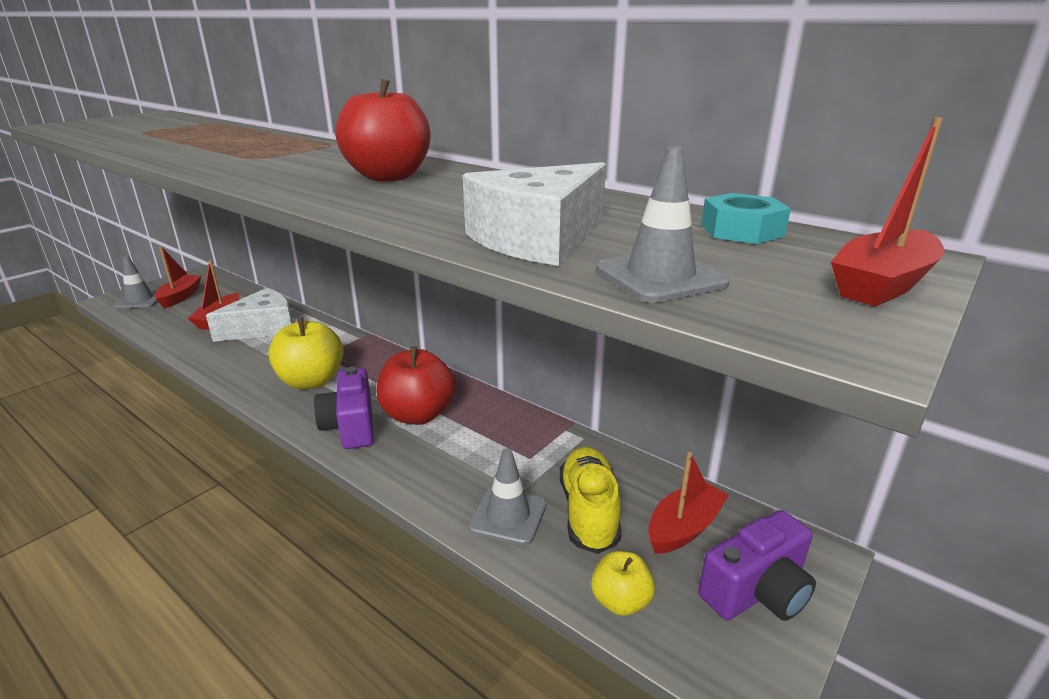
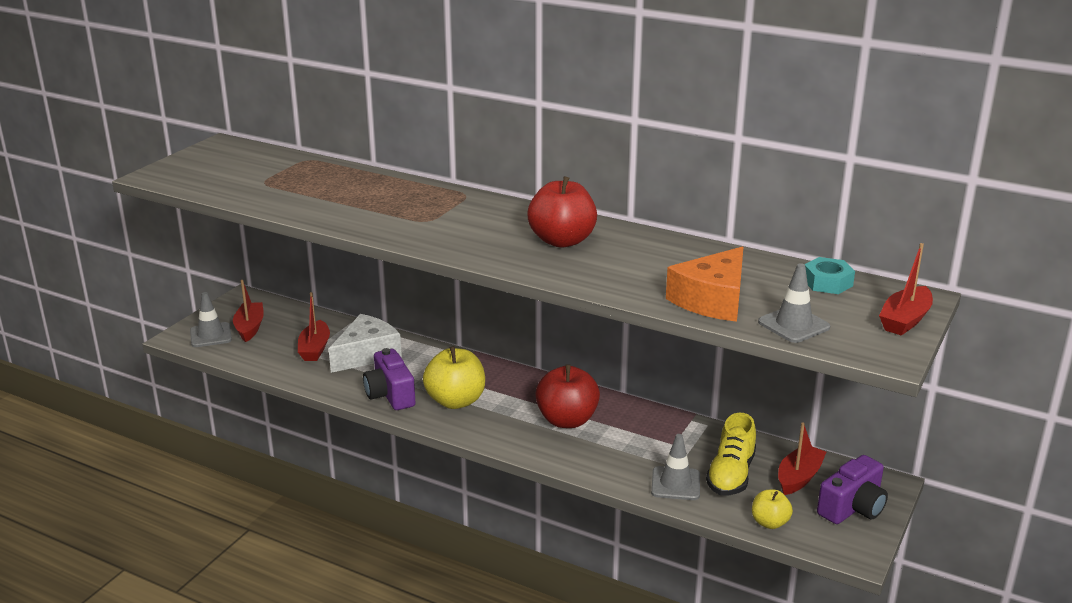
camera: 10 degrees left, 0 degrees up
(351, 426) = (518, 435): purple camera -> purple camera (390, 395)
(538, 238) = (712, 300): white cheese -> orange cheese
(588, 511) = (731, 475): yellow shoe -> yellow shoe turned 150 degrees counterclockwise

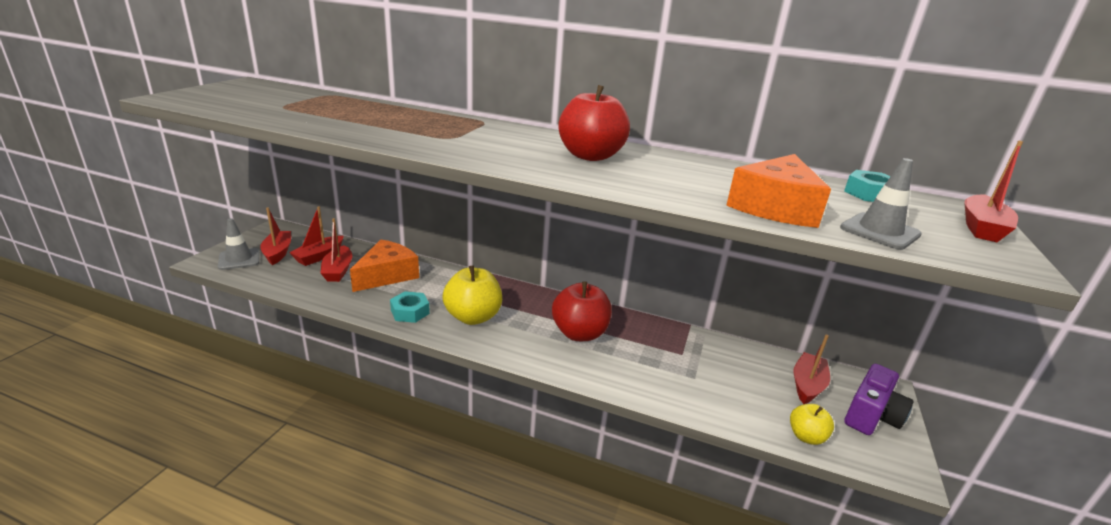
camera: 10 degrees left, 0 degrees up
(294, 332) = (319, 256): none -> red boat
(367, 354) = (387, 275): white cheese -> orange cheese
(390, 395) = (410, 312): purple camera -> turquoise nut
(675, 484) = (700, 396): grey traffic cone -> none
(731, 475) = (746, 384): yellow shoe -> none

